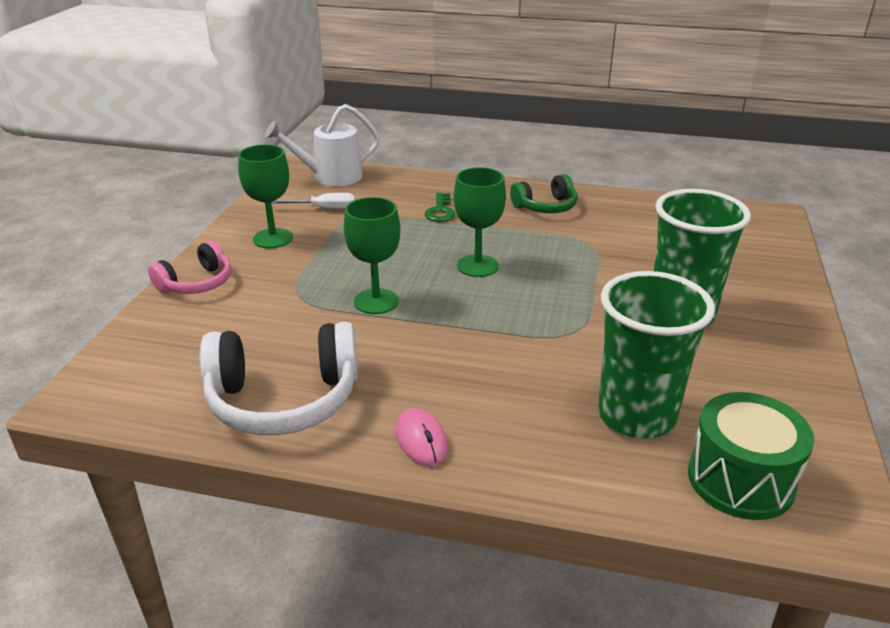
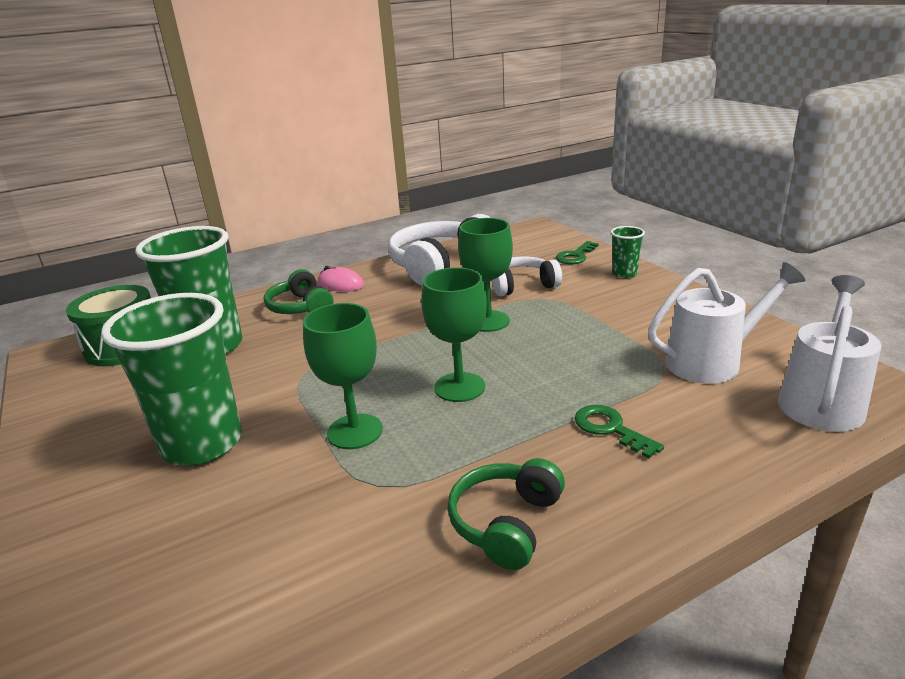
camera: 140 degrees right, 5 degrees down
(169, 325) = (575, 256): none -> green key
(197, 283) = (624, 273): pink headphones -> green cup
(273, 238) = (668, 317): green goblet -> green goblet (355, 431)
(283, 319) = (523, 286): none -> white headphones
(324, 209) = (712, 362): white screwdriver -> white watering can
(502, 424) = (301, 307): none -> green headphones

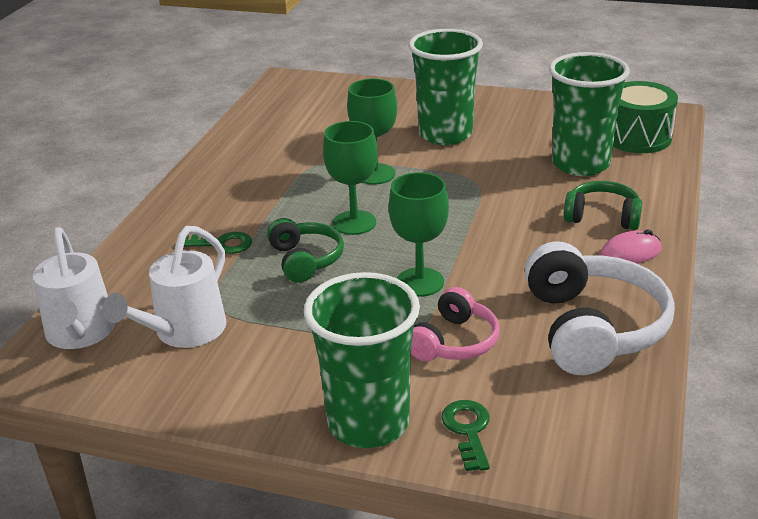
camera: 135 degrees right, 5 degrees up
(506, 523) = (233, 180): green headphones -> green headphones (305, 260)
(523, 286) = (454, 342): white headphones -> pink headphones
(624, 273) = (368, 423): green cup -> green cup, size x2.21

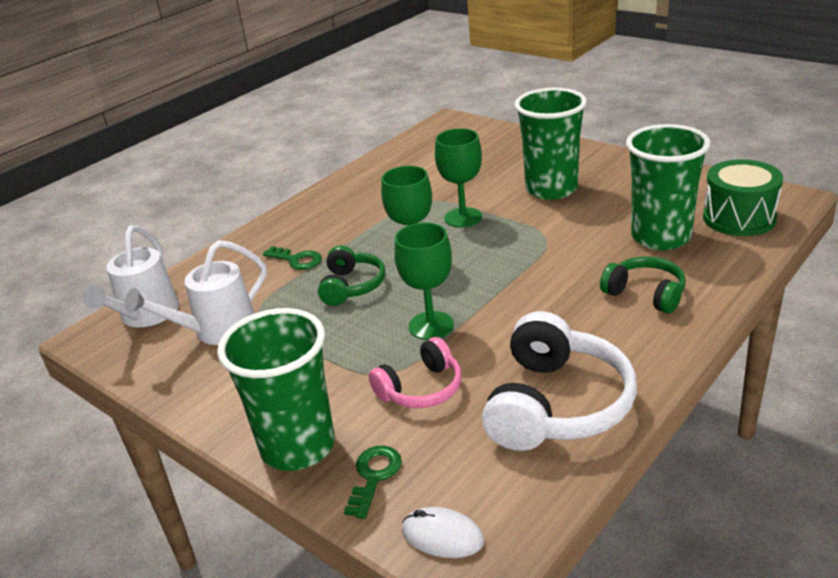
camera: 25 degrees right, 0 degrees up
(572, 464) = (442, 536): none -> white mouse
(630, 252) = (648, 336): pink mouse -> none

